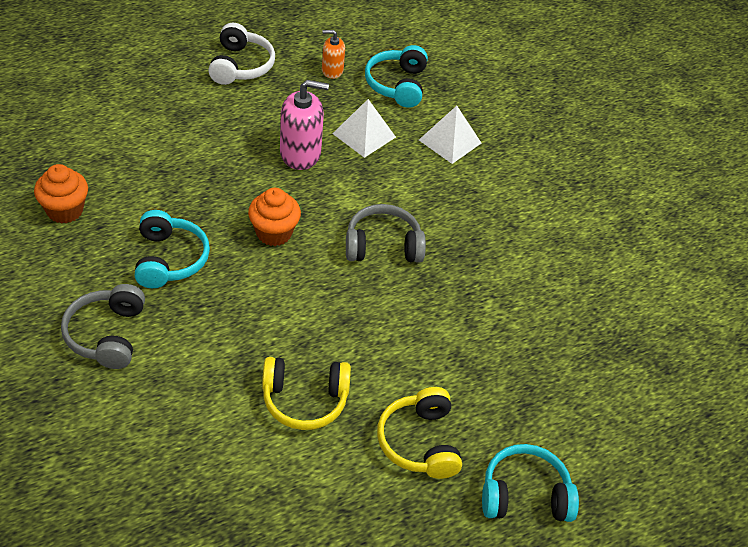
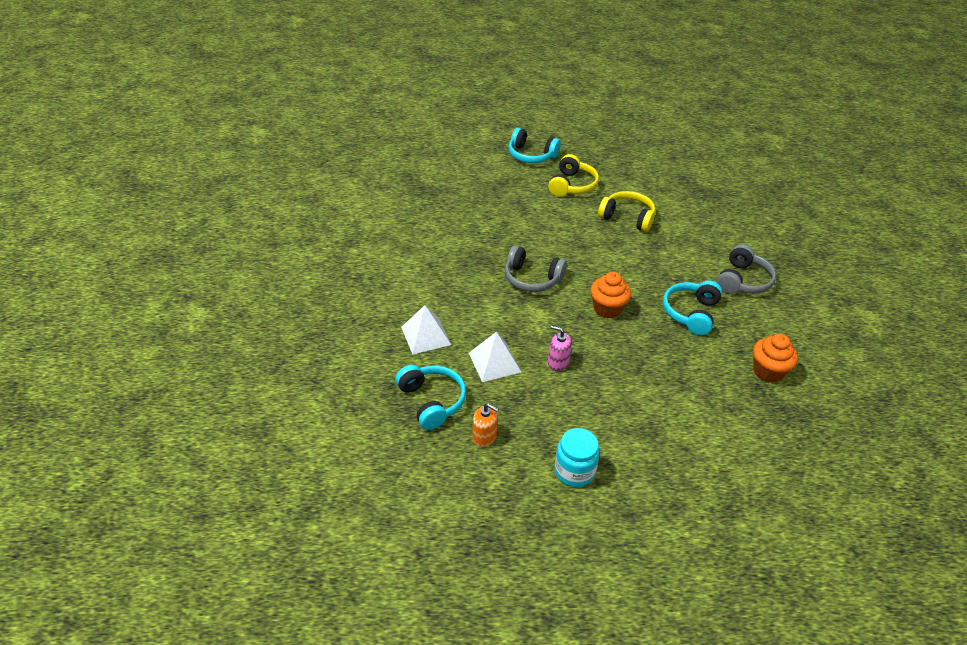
camera: 150 degrees left, 5 degrees down
(240, 66) = (574, 471): white headphones -> turquoise jar
(300, 153) = (558, 362): pink soap dispenser -> pink soap dispenser, size x0.57
(397, 85) = (432, 401): turquoise headphones -> turquoise headphones turned 60 degrees counterclockwise

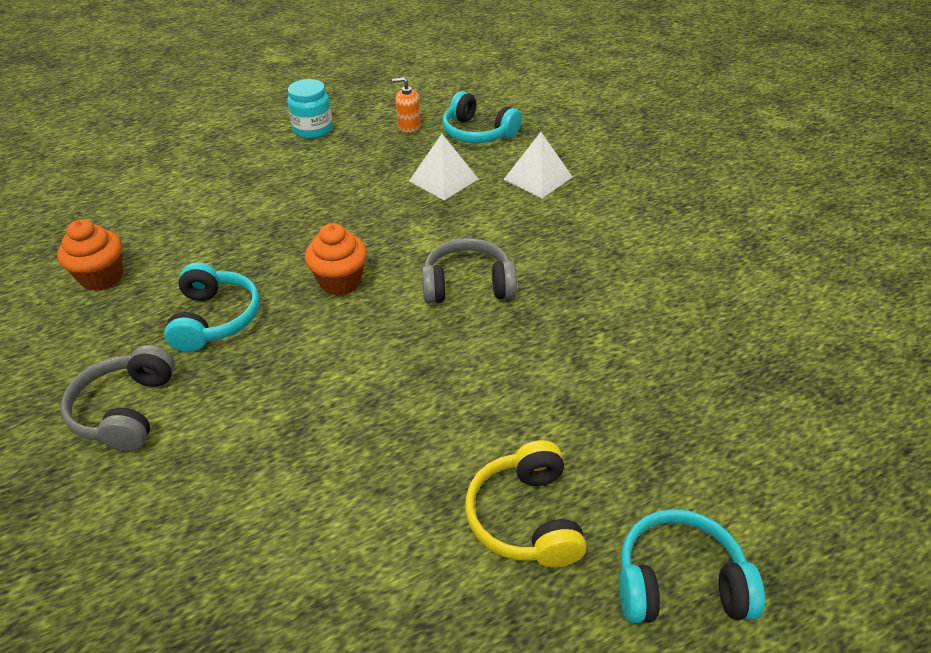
camera: 155 degrees right, 0 degrees up
(558, 362) = (373, 202): pink soap dispenser -> none
(627, 218) = (371, 472): yellow headphones -> none

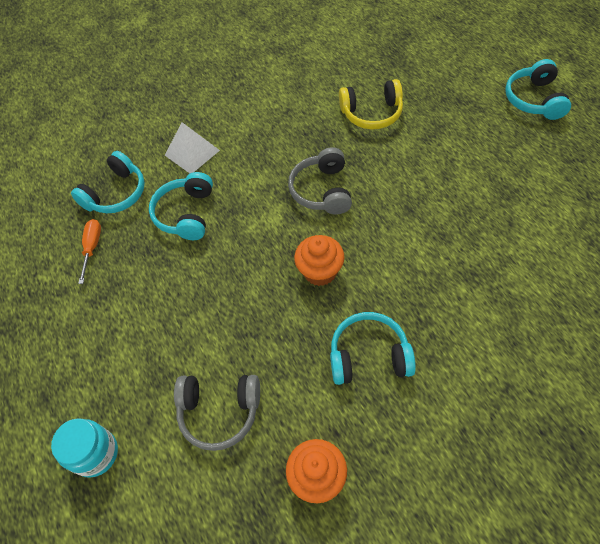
camera: 85 degrees left, 15 degrees up
(126, 410) = (476, 395): grey headphones -> grey headphones (219, 411)
(313, 130) = (79, 331): turquoise jar -> turquoise jar (96, 453)
(409, 126) = (92, 247): orange soap dispenser -> orange screwdriver
(443, 180) = (186, 214): white pyramid -> turquoise headphones
(526, 518) = (512, 156): yellow headphones -> yellow headphones (372, 113)

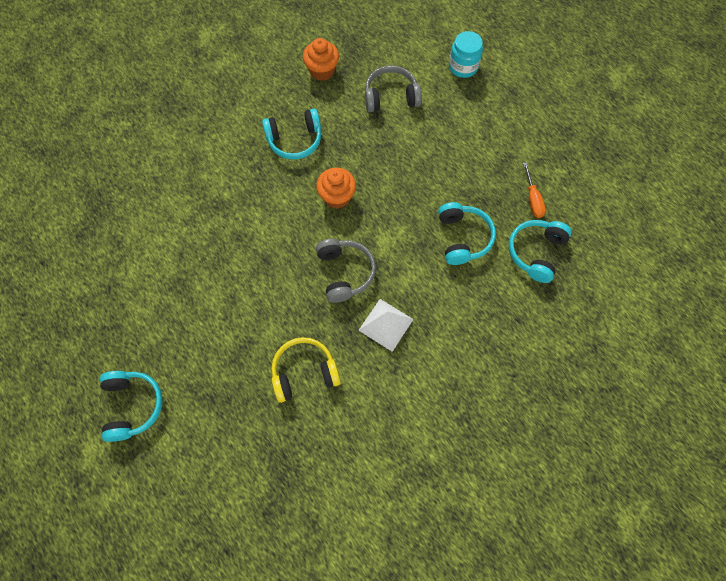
camera: 165 degrees right, 10 degrees up
(192, 152) = (480, 305): white pyramid -> white pyramid (385, 324)

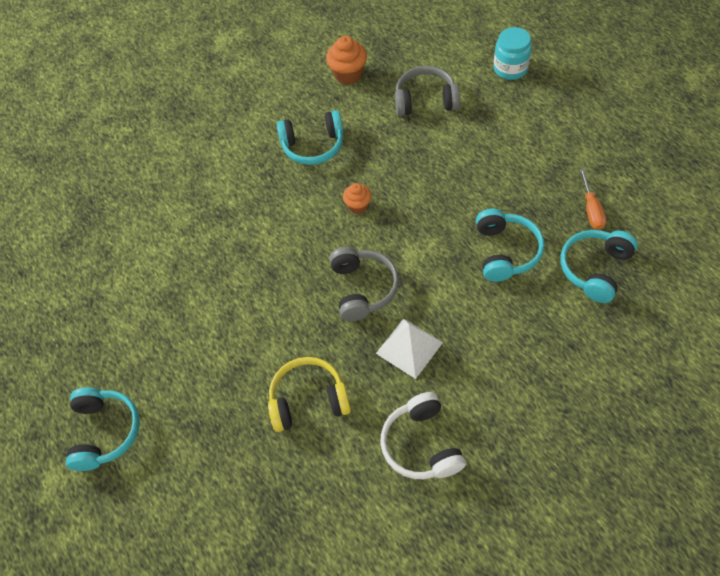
camera: 10 degrees right, 10 degrees down
(337, 197) = (358, 206): orange cupcake -> orange cupcake, size x0.63
(399, 407) = (421, 444): none -> white headphones

